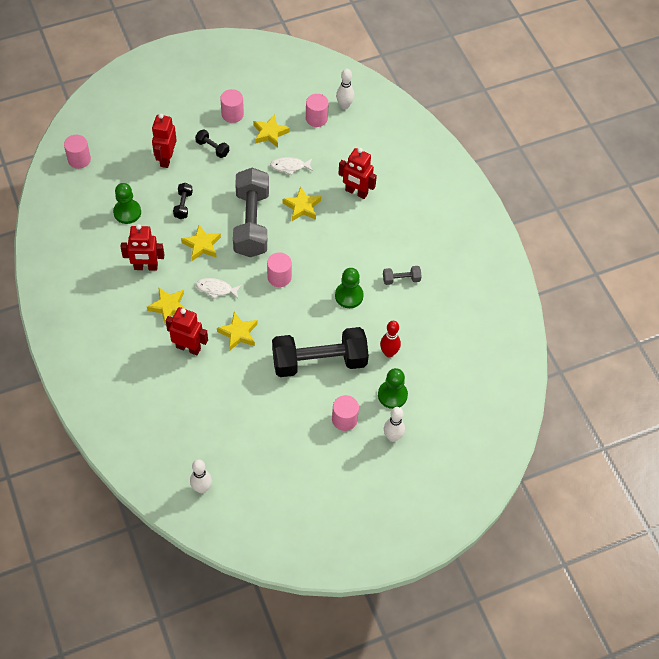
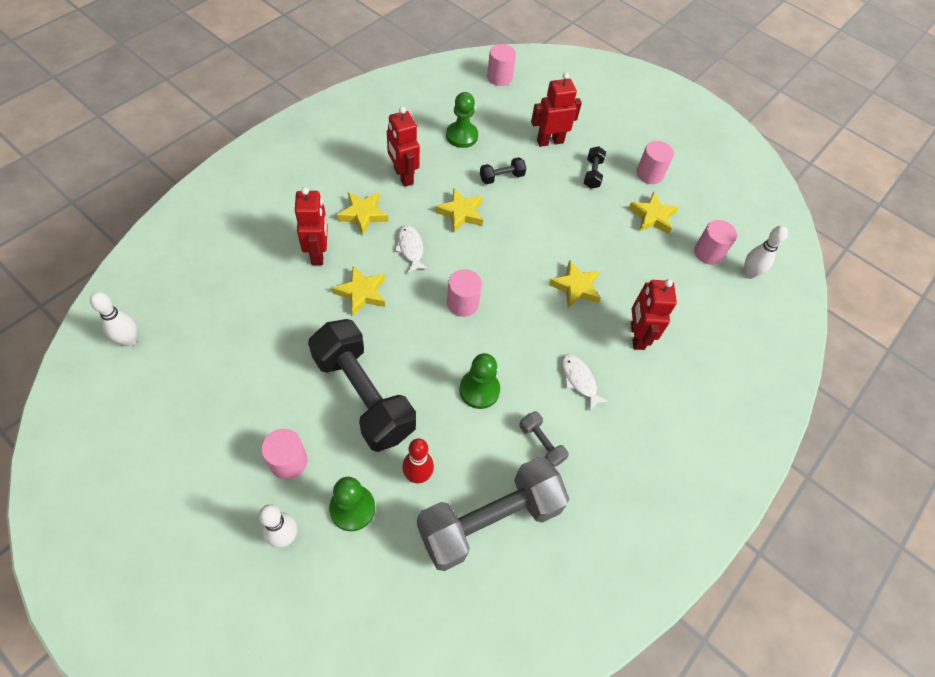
camera: 60 degrees right, 0 degrees up
(251, 223) = (520, 246): grey dumbbell -> grey dumbbell (489, 520)
(290, 166) = (622, 253): white fish -> white fish (579, 380)

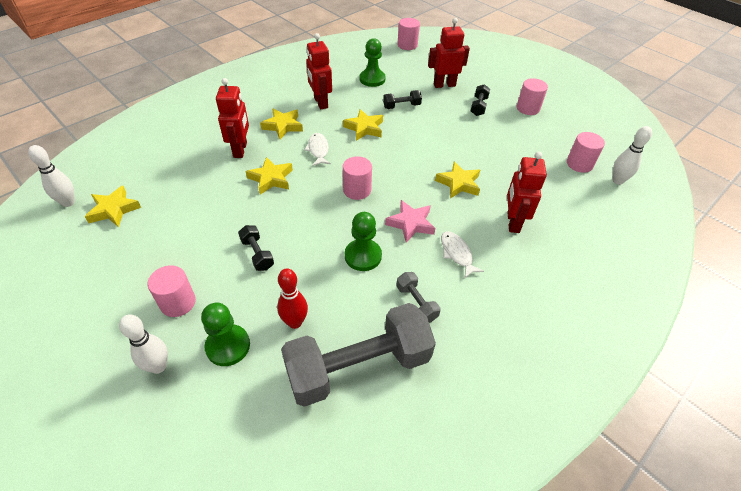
camera: 10 degrees right, 10 degrees down
(363, 395) = (257, 254): black dumbbell -> black dumbbell, size x0.42
(527, 345) = (410, 224): none -> pink star
(652, 216) = (529, 137): yellow star -> yellow star (114, 210)

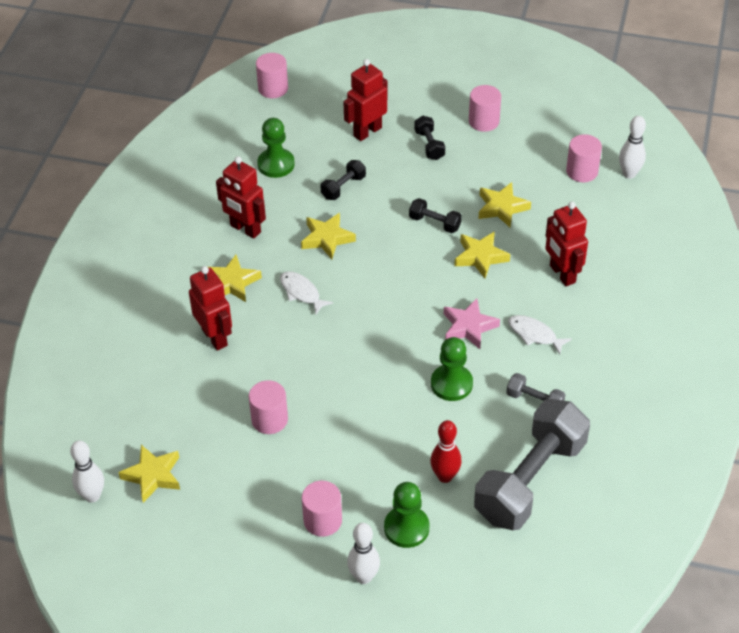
camera: 30 degrees left, 0 degrees up
(257, 254) = (350, 437): black dumbbell -> black dumbbell (435, 223)
(271, 179) = (284, 353): yellow star -> yellow star (501, 208)
(357, 190) = (385, 318): pink cylinder -> pink cylinder (269, 419)

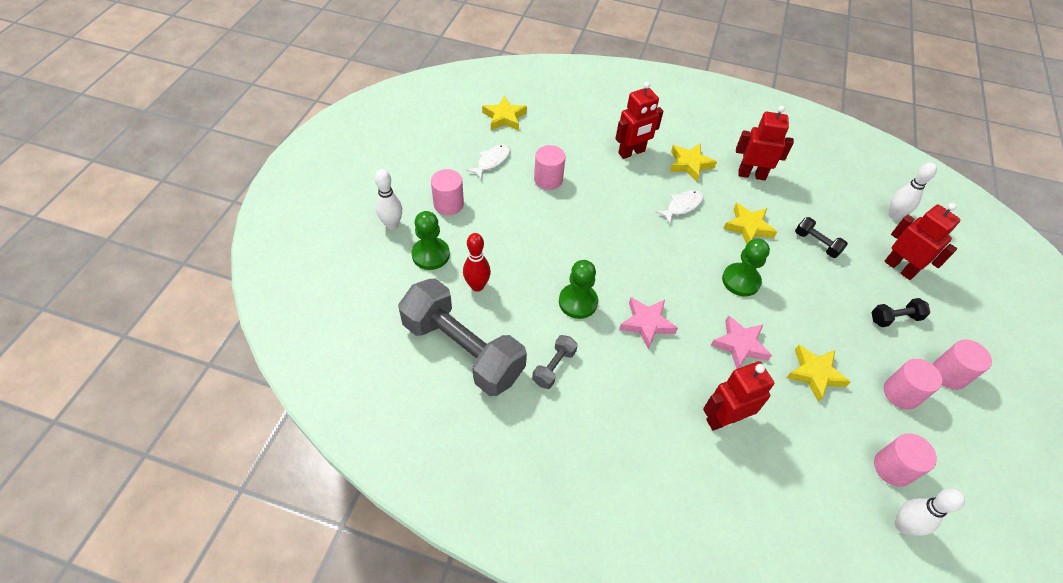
camera: 90 degrees right, 5 degrees up
(92, 496) = (492, 90): white bowling pin -> white bowling pin (894, 215)
(245, 229) = (751, 174): red robot -> red robot turned 60 degrees clockwise
(273, 88) = (937, 201): pink cylinder -> pink cylinder (901, 393)
(276, 164) = (835, 198): green pawn -> green pawn (741, 281)
(435, 223) = (782, 311): black dumbbell -> none
(480, 257) = (740, 345): yellow star -> pink star
(534, 334) = (638, 379): white fish -> white fish (492, 161)

